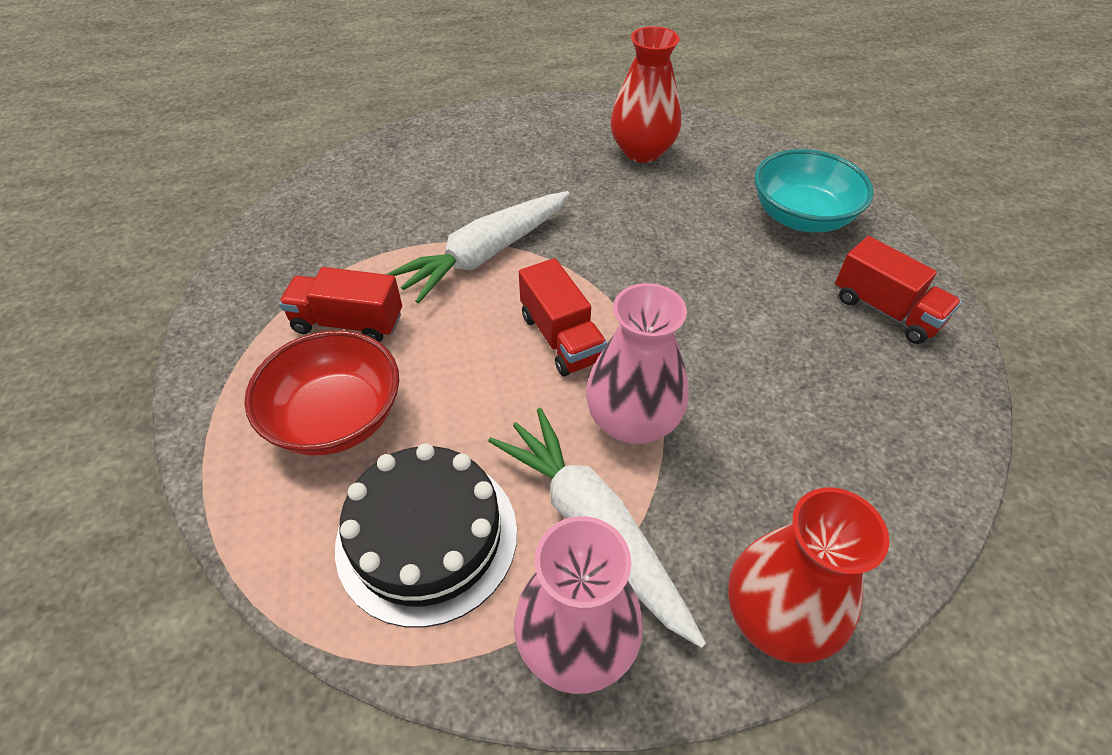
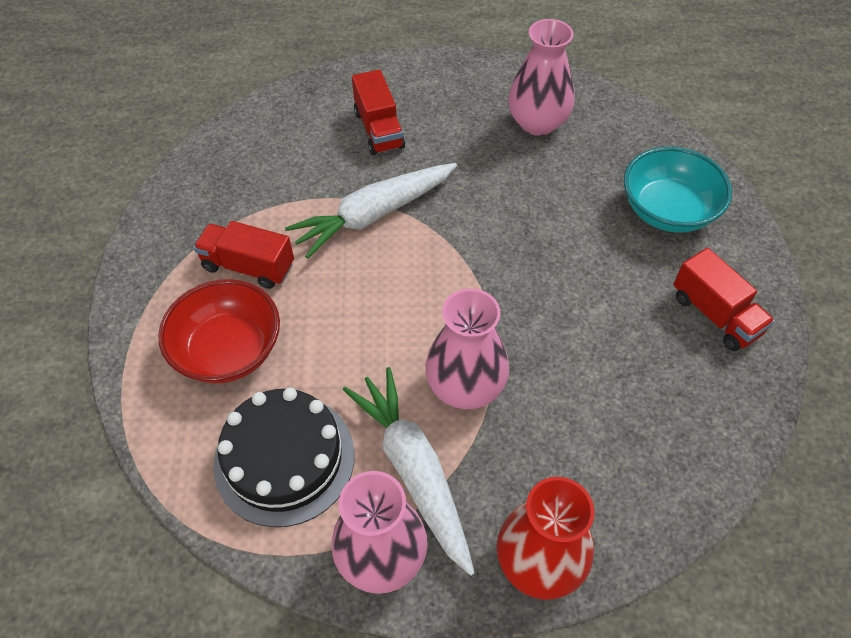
camera: 10 degrees right, 5 degrees up
(561, 338) = (423, 304): red truck -> red truck (379, 129)
(642, 151) = (537, 123): red vase -> pink vase

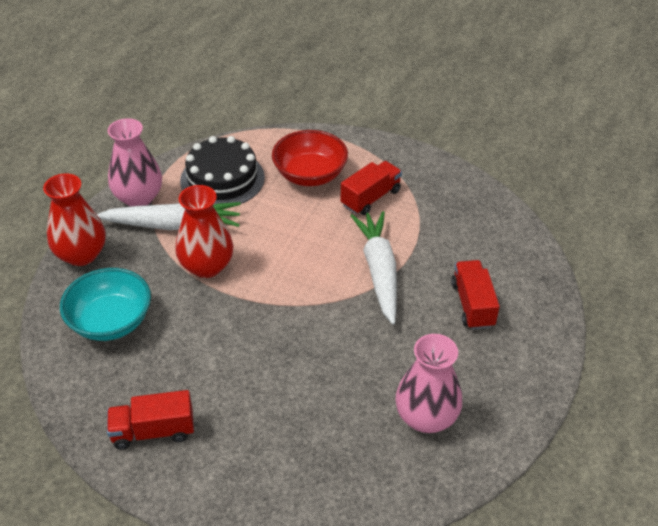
camera: 115 degrees right, 10 degrees down
(379, 129) = (472, 304): red truck -> red truck turned 75 degrees clockwise
(465, 387) = (207, 266): pink vase -> red vase
(668, 211) = (268, 460): turquoise bowl -> turquoise bowl (111, 321)

